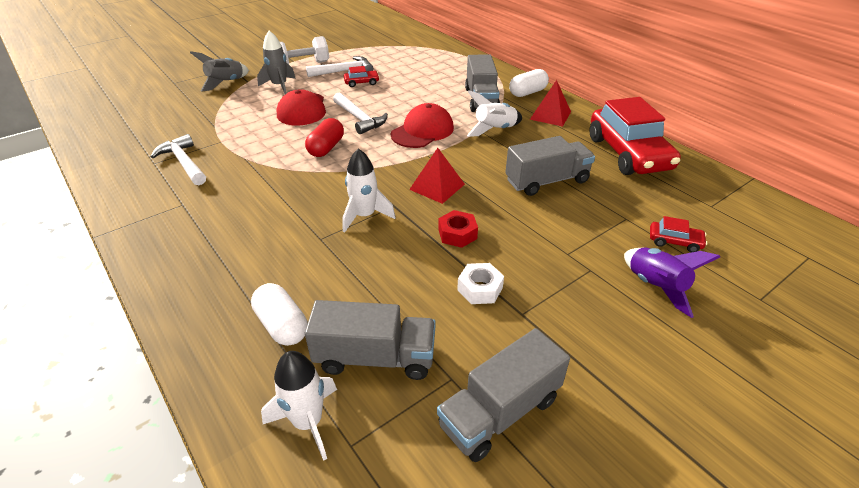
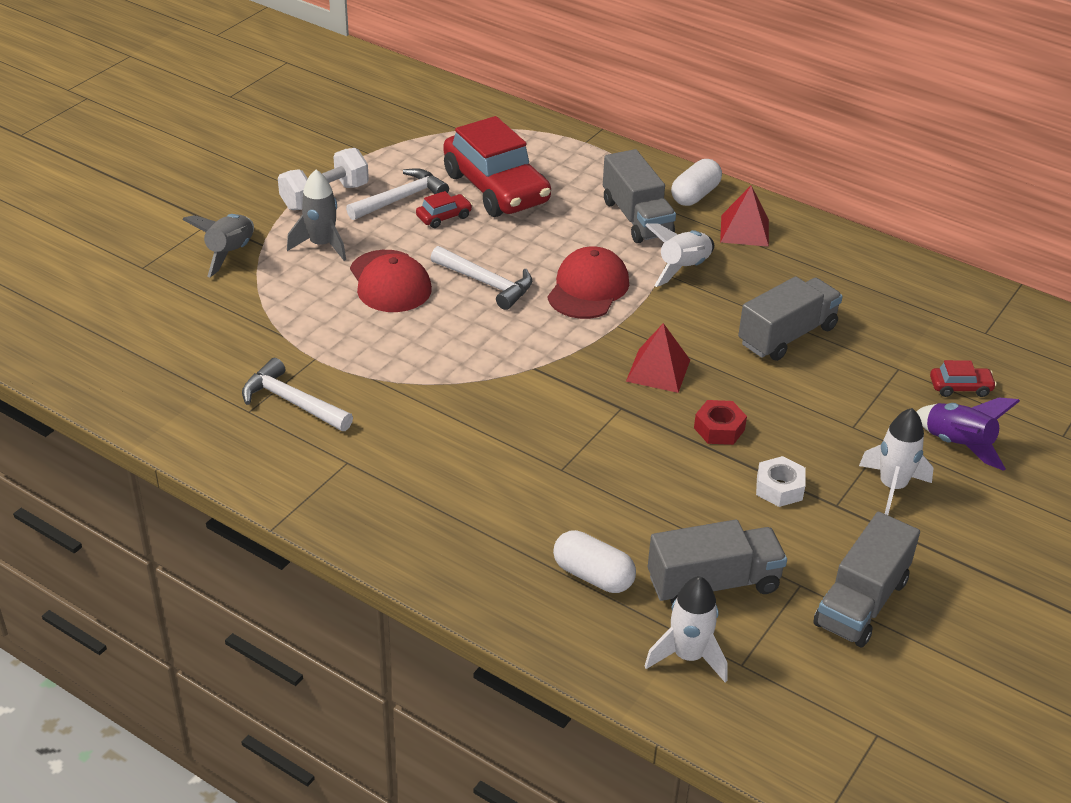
camera: 20 degrees left, 0 degrees up
(326, 148) = (474, 340): red capsule -> none
(365, 216) = (595, 429): white rocket -> white rocket (892, 487)
(628, 153) = (867, 275): red car -> red car (496, 188)

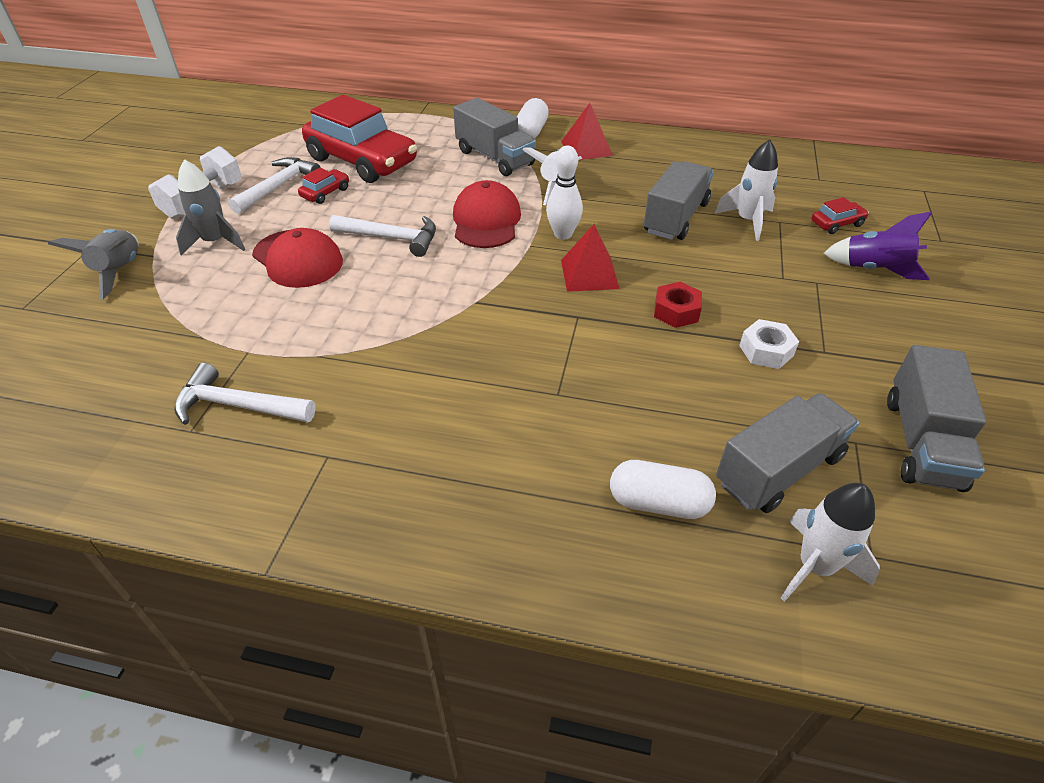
camera: 20 degrees left, 5 degrees up
(657, 323) = (563, 234): none -> white bowling pin
(892, 487) = (855, 320): white rocket -> white rocket (747, 221)

